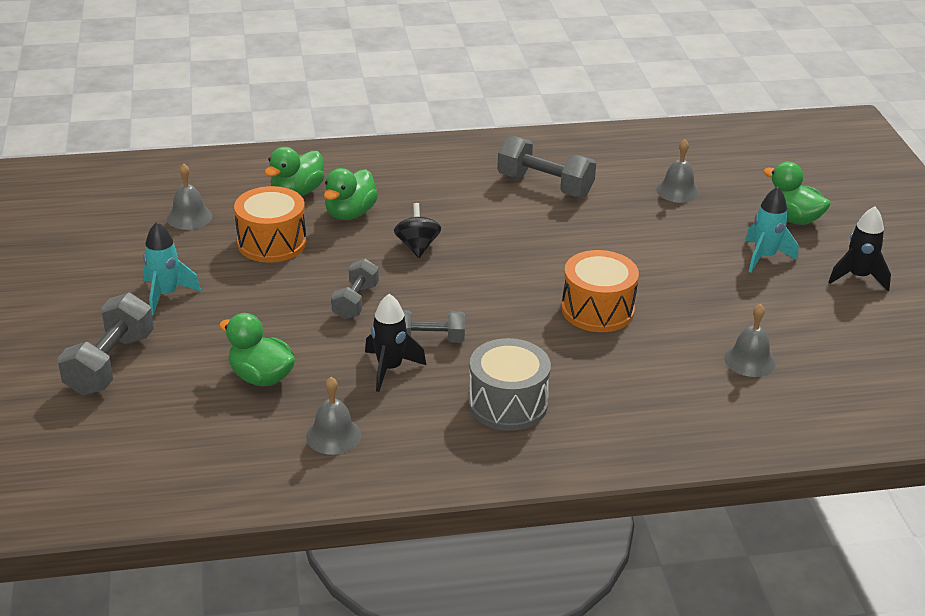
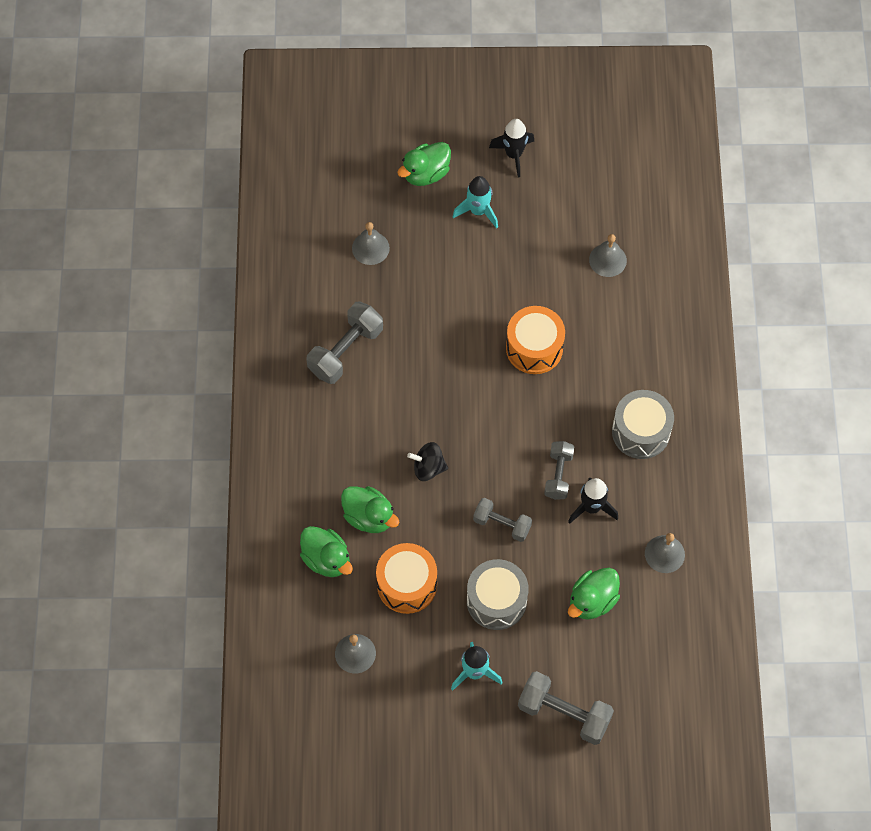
camera: 80 degrees left, 30 degrees up
(256, 304) = (496, 601): none -> grey drum

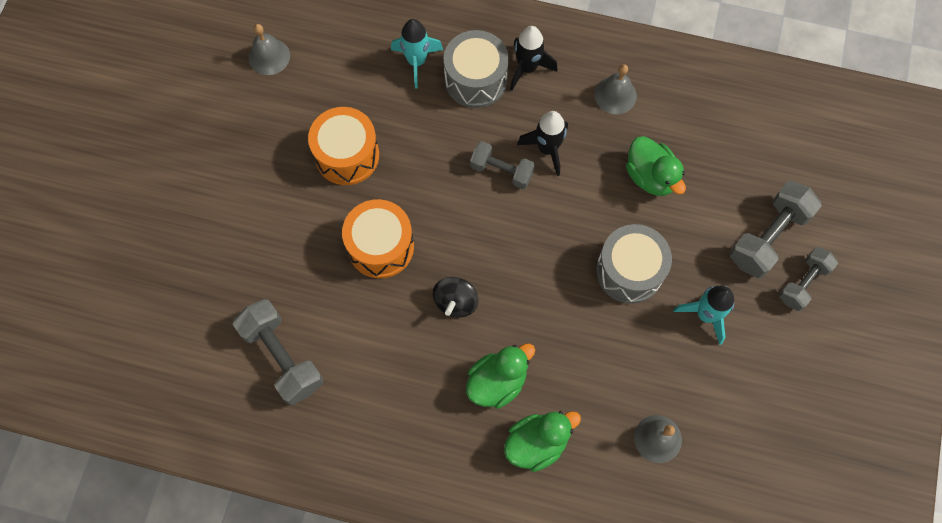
camera: 75 degrees left, 5 degrees up
(370, 248) = (161, 296): grey bell -> none
(407, 584) = (589, 360): orange drum -> orange drum (380, 246)
(426, 173) = (90, 211): green duck -> none
(478, 211) = (160, 168): turquoise rocket -> turquoise rocket (416, 61)
(502, 524) = (543, 242): grey dumbbell -> grey dumbbell (803, 283)
(513, 154) = (105, 113): black rocket -> black rocket (527, 68)

